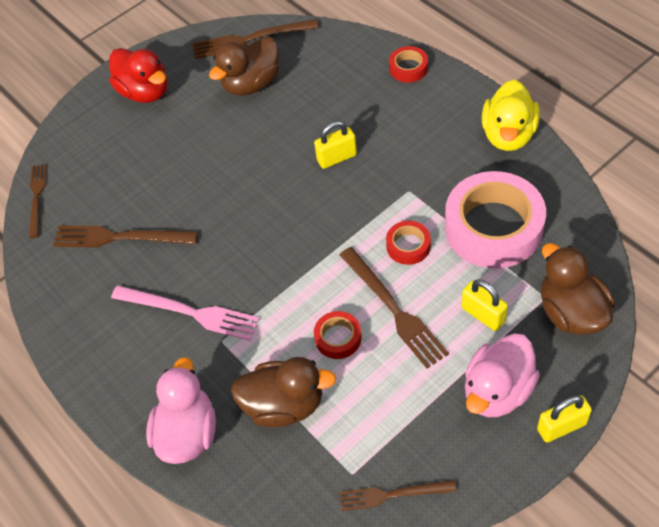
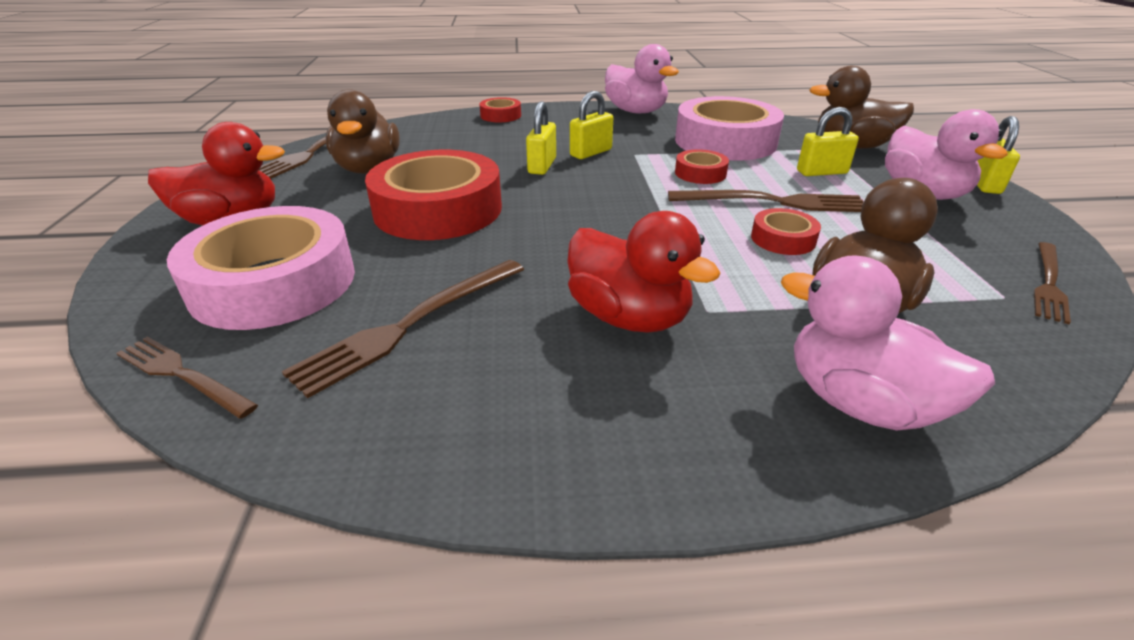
camera: 60 degrees left, 20 degrees down
(110, 162) = (274, 283): none -> pink tape
(190, 312) = (629, 317): pink fork -> red duck
(230, 158) = (438, 209): none -> red tape
(386, 166) = (591, 153): none -> yellow padlock
(508, 135) = (636, 111): yellow duck -> pink duck

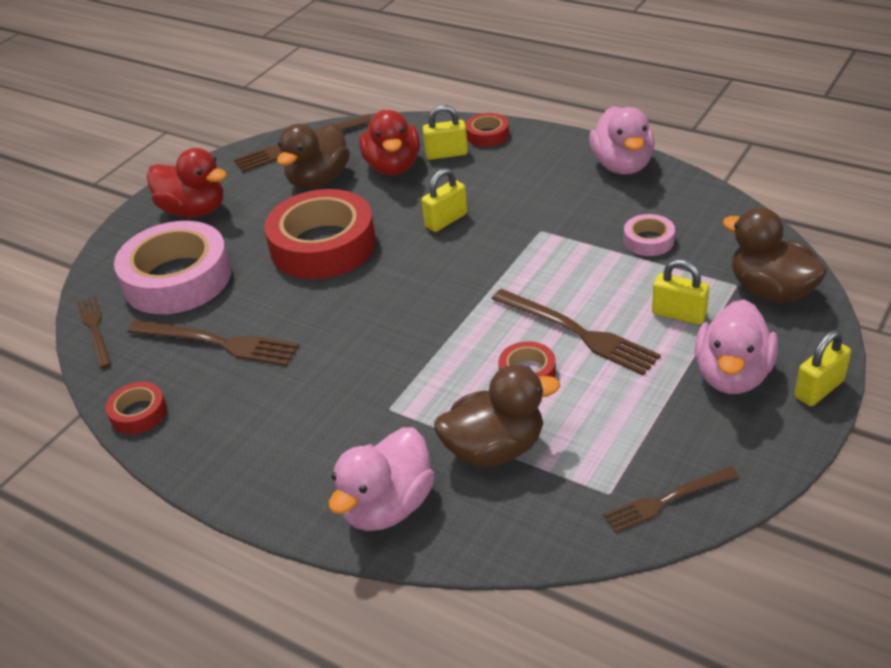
camera: 40 degrees right, 5 degrees up
(410, 325) = (218, 343): brown fork -> brown fork turned 150 degrees counterclockwise
(591, 153) = (505, 216): yellow padlock -> yellow padlock (446, 154)
(629, 317) = (337, 391): red duck -> red duck (393, 166)
(700, 173) = (564, 276): red tape -> red tape (138, 413)
(725, 141) = (648, 240): pink tape -> pink tape, size x0.45
(859, 403) = (388, 506): pink duck -> pink duck turned 135 degrees counterclockwise

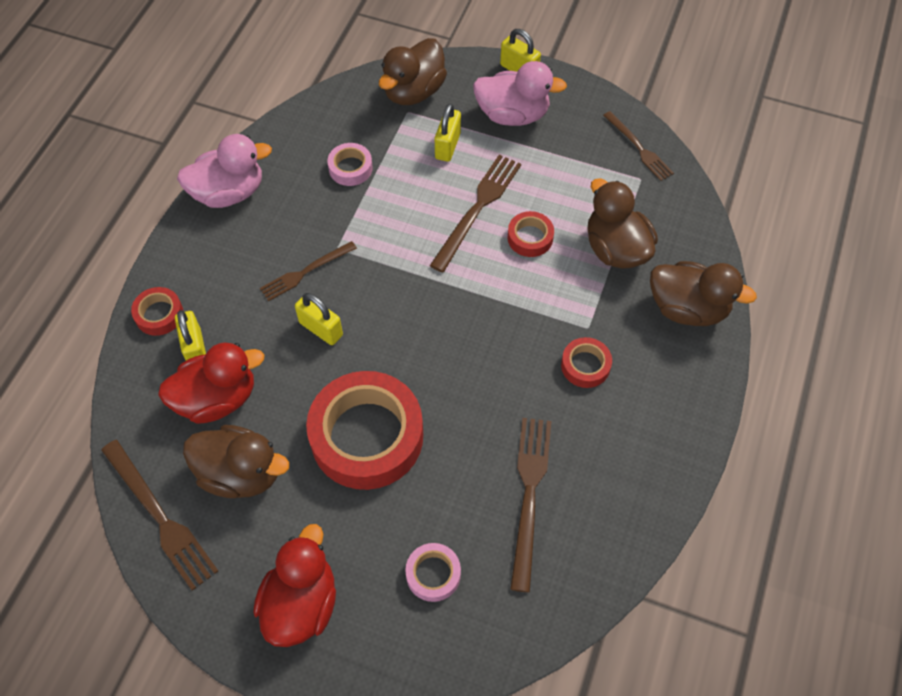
camera: 105 degrees left, 20 degrees up
(95, 329) = (526, 634): brown fork -> brown fork (305, 272)
(138, 413) = (635, 535): red tape -> red tape (585, 365)
(177, 279) = (433, 574): pink tape -> pink tape, size x0.45
(388, 506) = (687, 308): pink duck -> brown duck

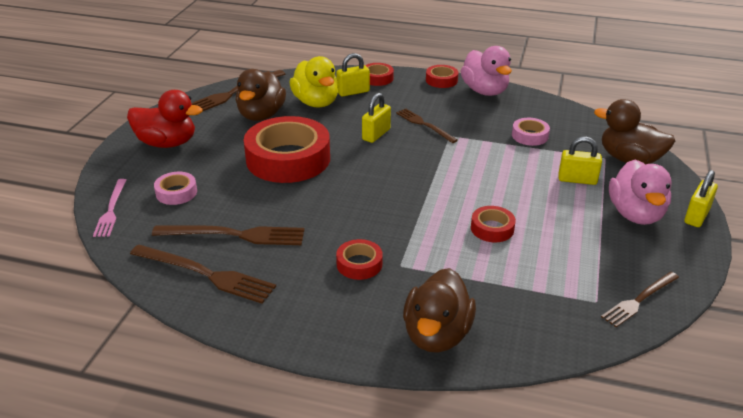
camera: 85 degrees right, 25 degrees down
(186, 236) = (441, 80): none -> red tape
(217, 398) = (316, 102): red duck -> yellow duck
(466, 656) = (111, 210): none -> pink fork
(477, 209) = (514, 198): brown fork -> brown fork (206, 274)
(616, 249) = (497, 283): brown duck -> none

